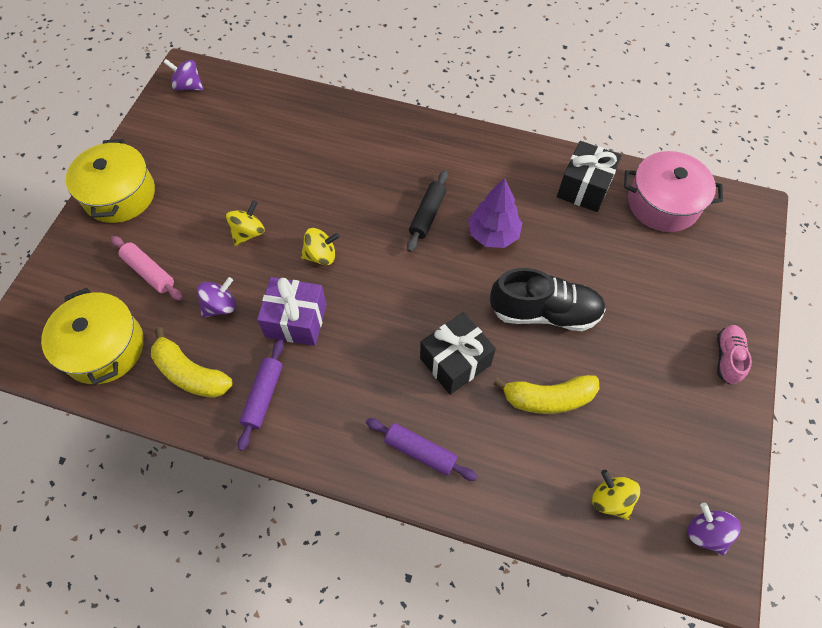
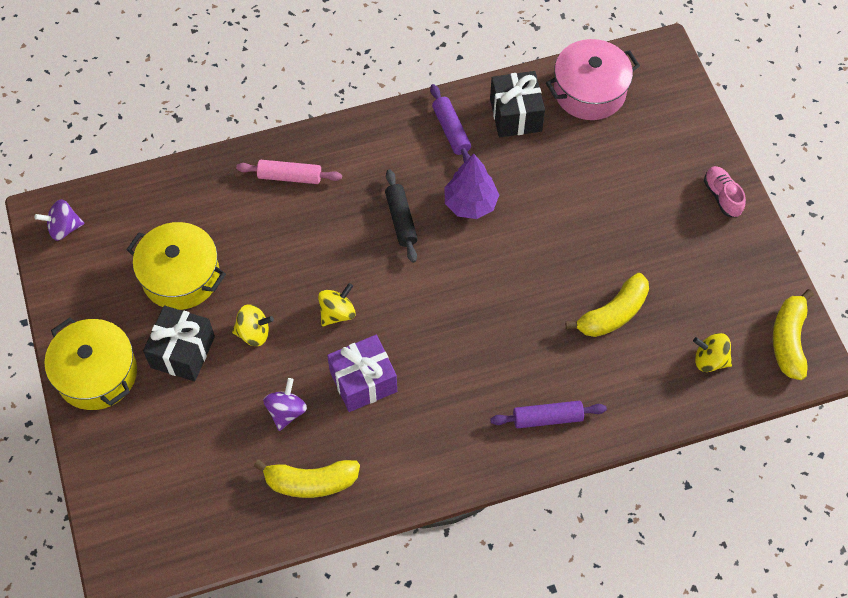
camera: 35 degrees left, 0 degrees up
(104, 348) = (214, 512): yellow pot -> yellow pot (181, 276)
(149, 272) = (194, 424): pink rolling pin -> pink rolling pin (289, 176)
(248, 232) = (254, 333): yellow spinning top -> yellow spinning top turned 90 degrees clockwise
(263, 396) = (388, 459): purple rolling pin -> purple rolling pin (451, 130)
(455, 361) = (521, 331): black gift -> black gift (182, 352)
(544, 312) = (561, 246): black shoe -> none
(705, 533) = (788, 340): purple spinning top -> yellow banana

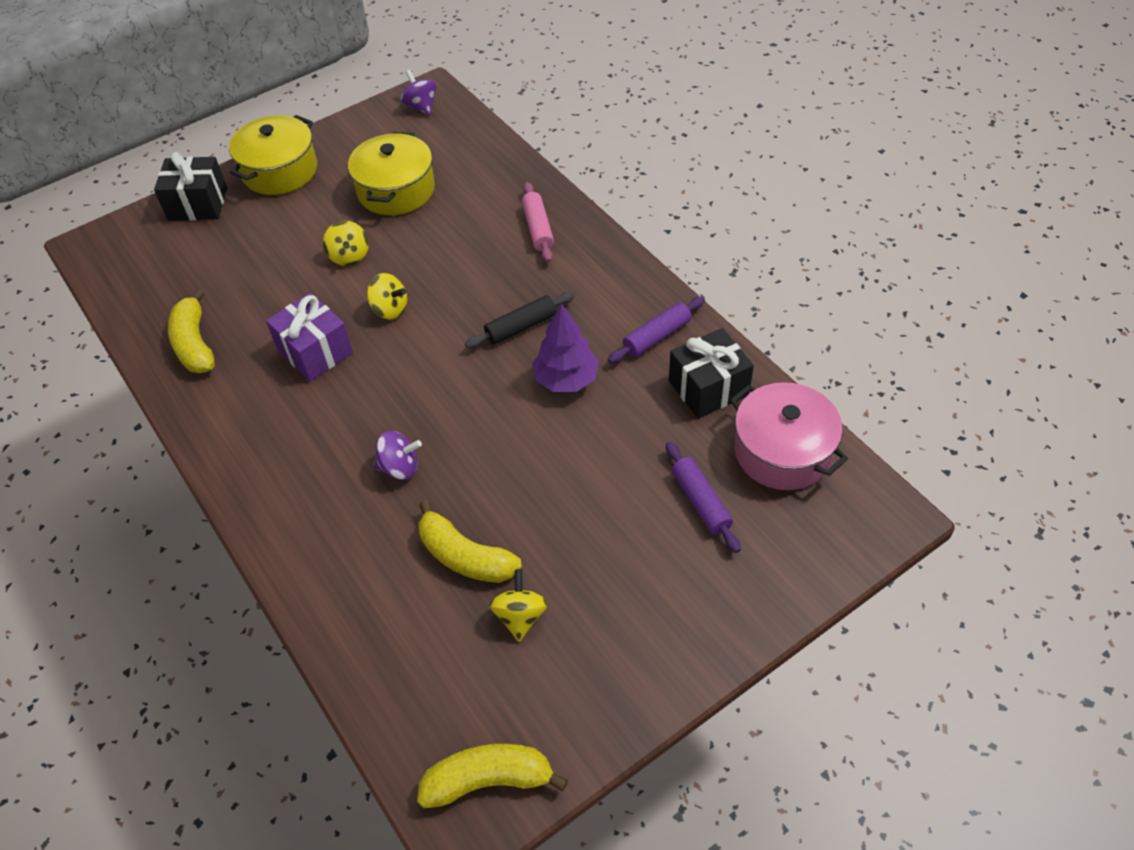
camera: 75 degrees right, 10 degrees down
(182, 352) = (315, 216): black gift -> black gift (198, 204)
(286, 411) = (268, 304): purple spinning top -> purple spinning top (400, 467)
(547, 418) = (307, 524): purple rolling pin -> purple rolling pin (701, 502)
(709, 360) = (429, 683): yellow spinning top -> yellow spinning top (520, 616)
(722, 196) = (690, 641): pink shoe -> none

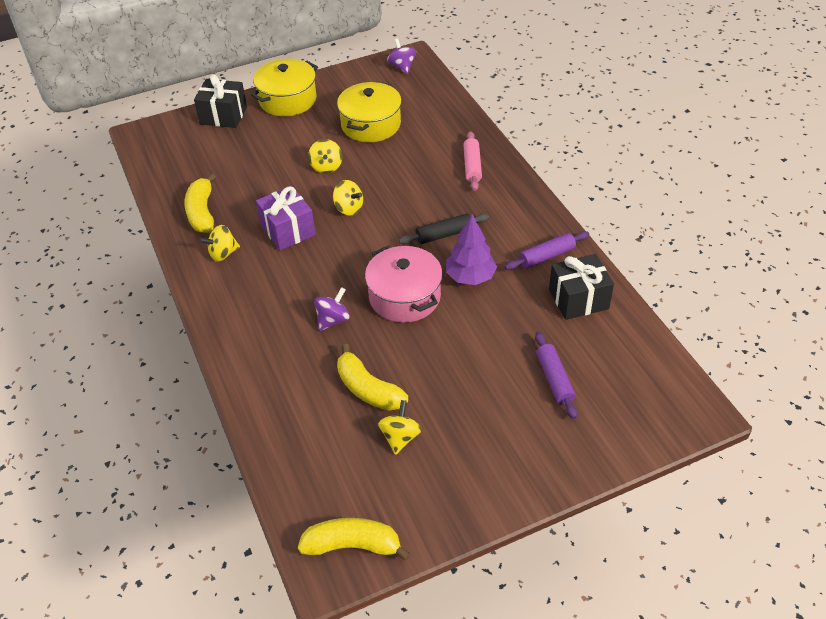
camera: 10 degrees right, 5 degrees down
(234, 398) = (223, 254): none -> yellow spinning top
(400, 467) = (333, 320): purple spinning top -> purple spinning top turned 60 degrees counterclockwise
(782, 451) = (626, 353): pink pot -> pink pot (404, 297)

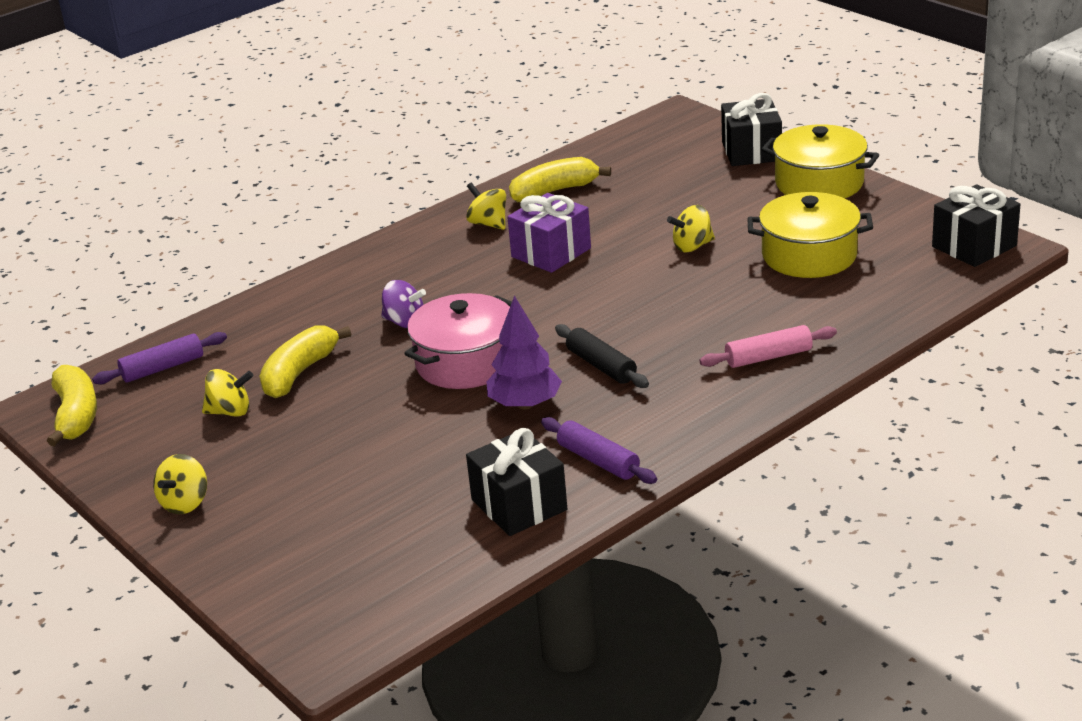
camera: 75 degrees right, 15 degrees down
(349, 208) = (616, 283): yellow spinning top -> yellow spinning top (185, 503)
(402, 67) = (974, 246): purple spinning top -> black gift
(554, 379) = (354, 510): purple rolling pin -> purple rolling pin (163, 368)

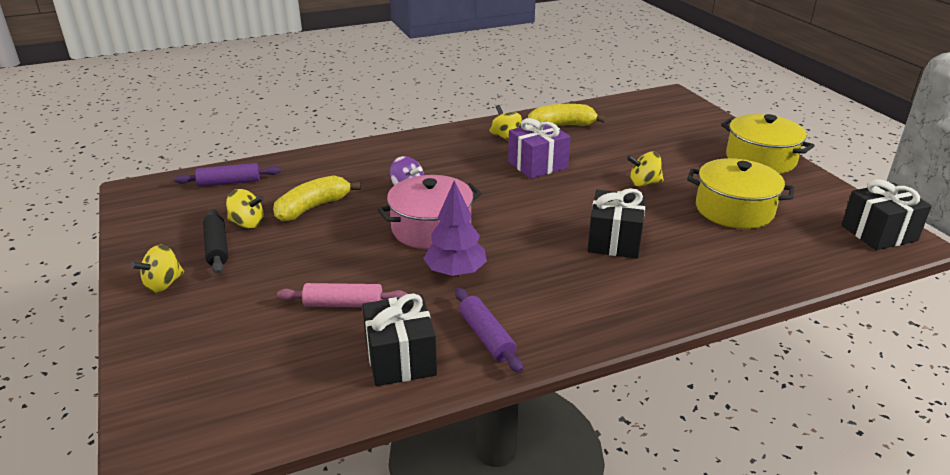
camera: 15 degrees right, 0 degrees up
(76, 415) = (150, 201): yellow banana -> none
(601, 366) = (530, 256): black rolling pin -> black rolling pin (217, 248)
(751, 151) = (716, 128): black gift -> black gift (614, 241)
(768, 357) = (670, 283): pink rolling pin -> pink rolling pin (343, 304)

